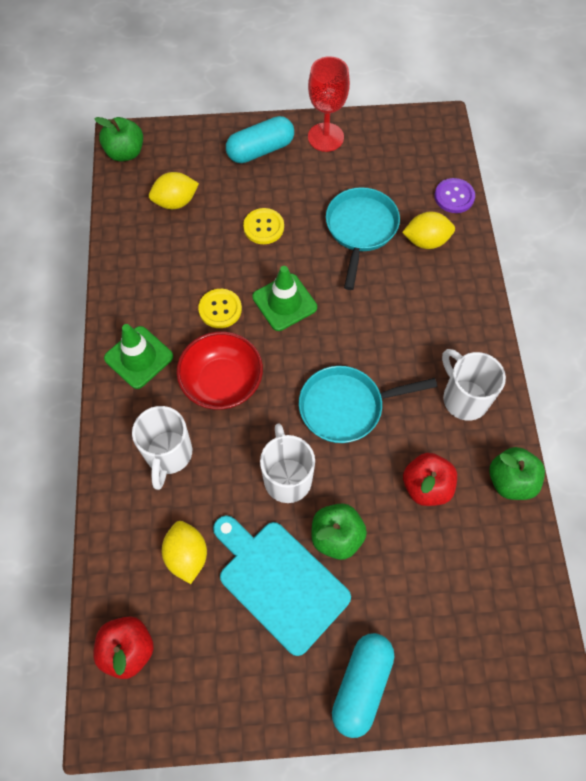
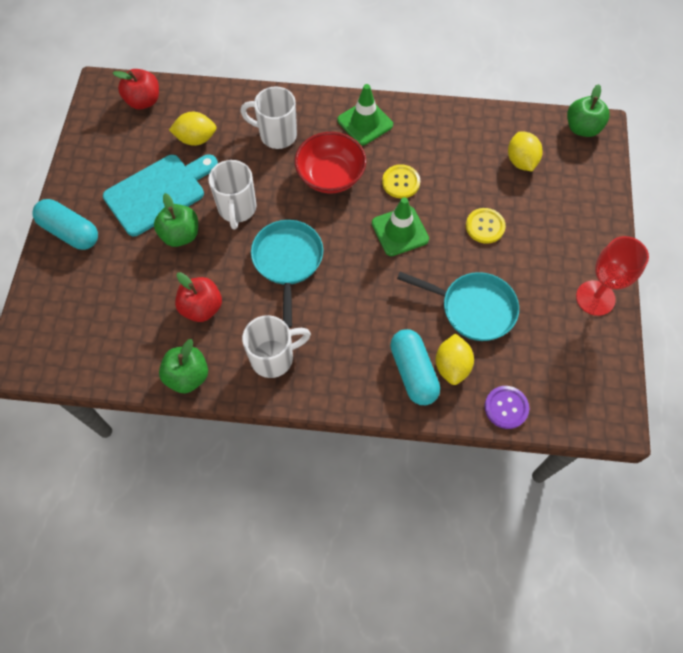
camera: 100 degrees right, 0 degrees up
(260, 150) = (580, 236): turquoise capsule -> turquoise capsule (413, 372)
(287, 477) = (237, 209): white mug -> white mug turned 90 degrees clockwise

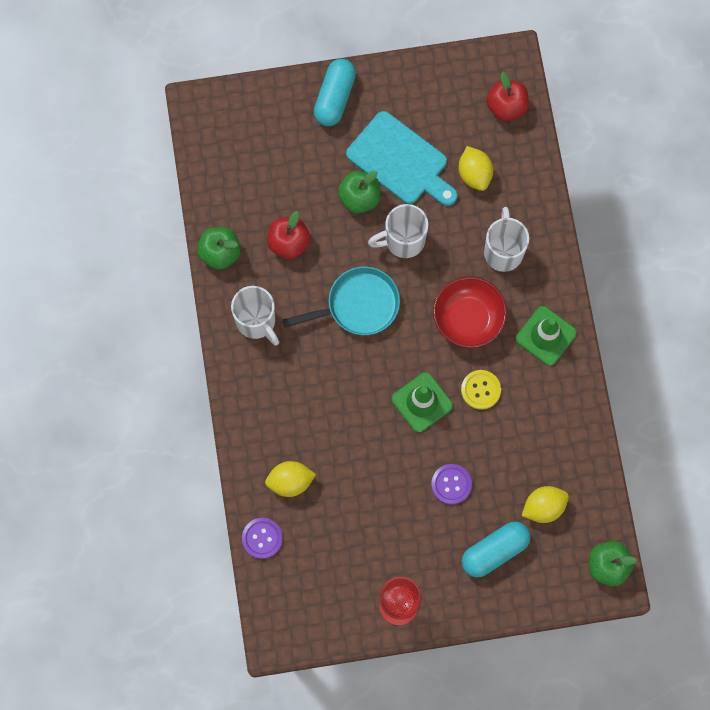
camera: 75 degrees right, 10 degrees up
(413, 372) = (275, 448): turquoise capsule -> turquoise capsule (494, 551)
(473, 308) = (355, 490): turquoise pan -> none
(485, 226) = (451, 484): yellow button -> purple button

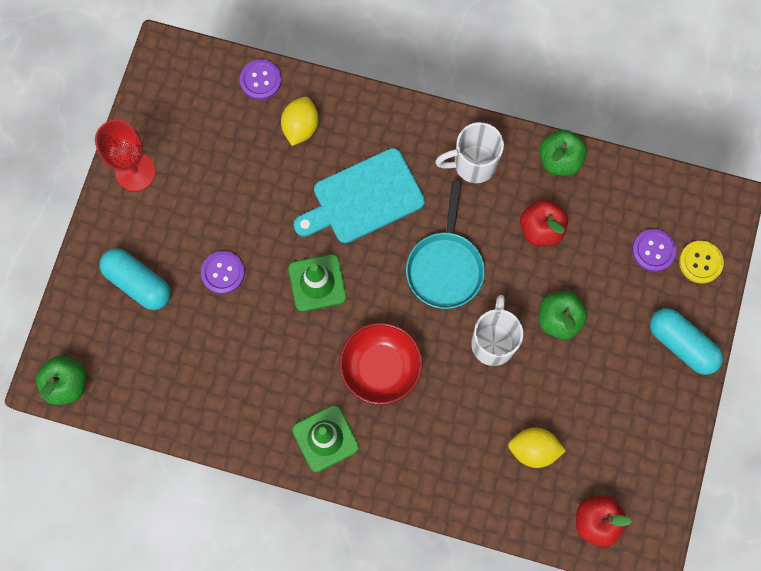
camera: 115 degrees right, 0 degrees up
(265, 148) = (653, 250): none -> purple button
(400, 161) = (581, 379): turquoise cutting board -> turquoise cutting board (363, 198)
(480, 390) = (301, 345): yellow button -> yellow button (700, 262)
(494, 551) = (138, 283): turquoise capsule -> turquoise capsule turned 45 degrees counterclockwise
(503, 251) = (435, 439): white mug -> none
(543, 507) = (155, 350): yellow lemon -> none

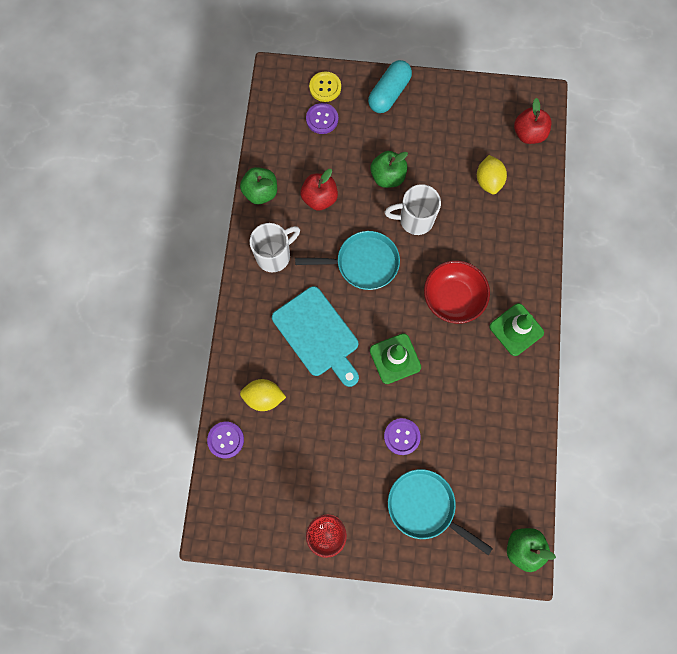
camera: 100 degrees left, 0 degrees up
(138, 283) = (425, 507): turquoise capsule -> turquoise pan
(473, 164) = (274, 255): white mug -> white mug turned 105 degrees counterclockwise

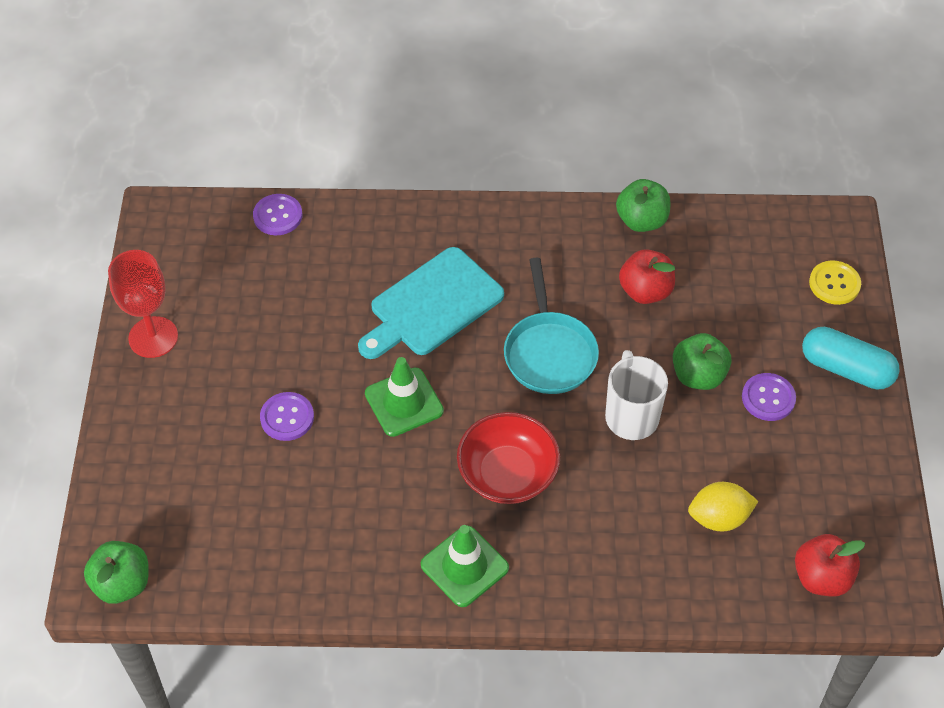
camera: 85 degrees right, 20 degrees down
(264, 397) = (337, 251): yellow lemon -> none
(274, 255) = (546, 245): white mug -> none
(322, 119) = (778, 284): purple button -> purple button (768, 398)
(425, 507) = (185, 452): turquoise pan -> none

